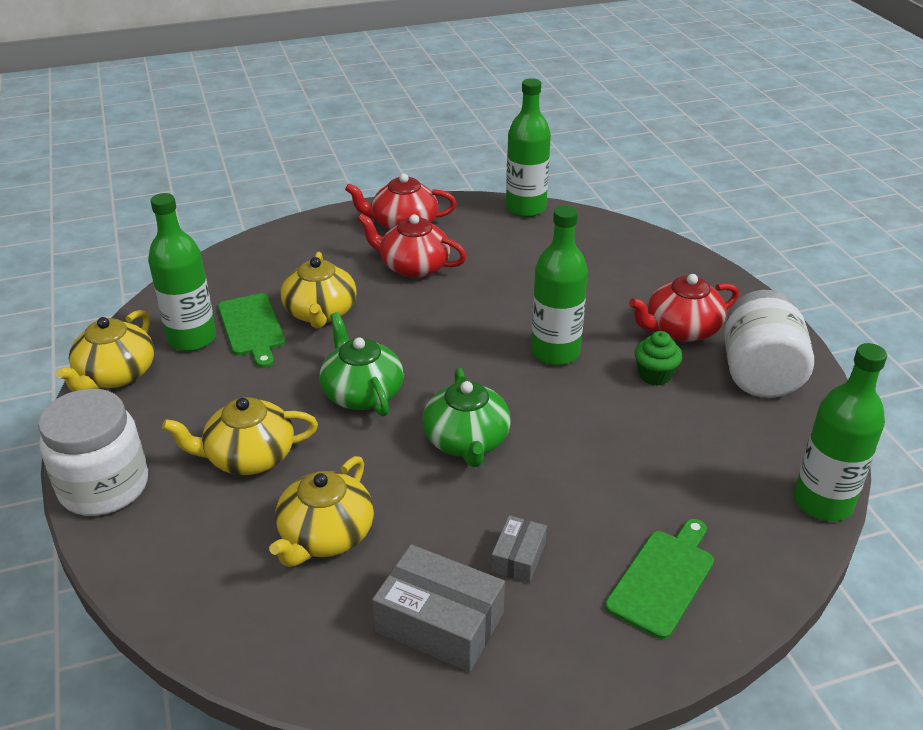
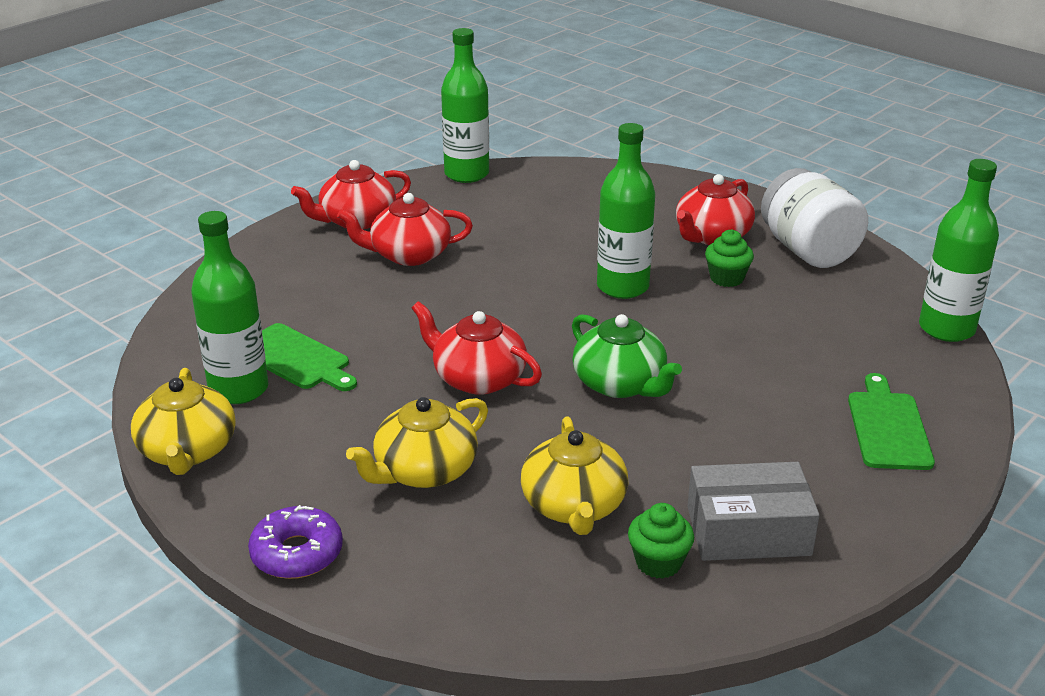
camera: 30 degrees left, 5 degrees down
(104, 487) = (297, 553): white jar -> purple donut
(320, 313) = (356, 323): yellow teapot -> none
(340, 617) = (658, 562): none -> green cupcake
(362, 393) = (478, 378): green teapot -> red teapot
(518, 557) = (760, 456): grey box -> none

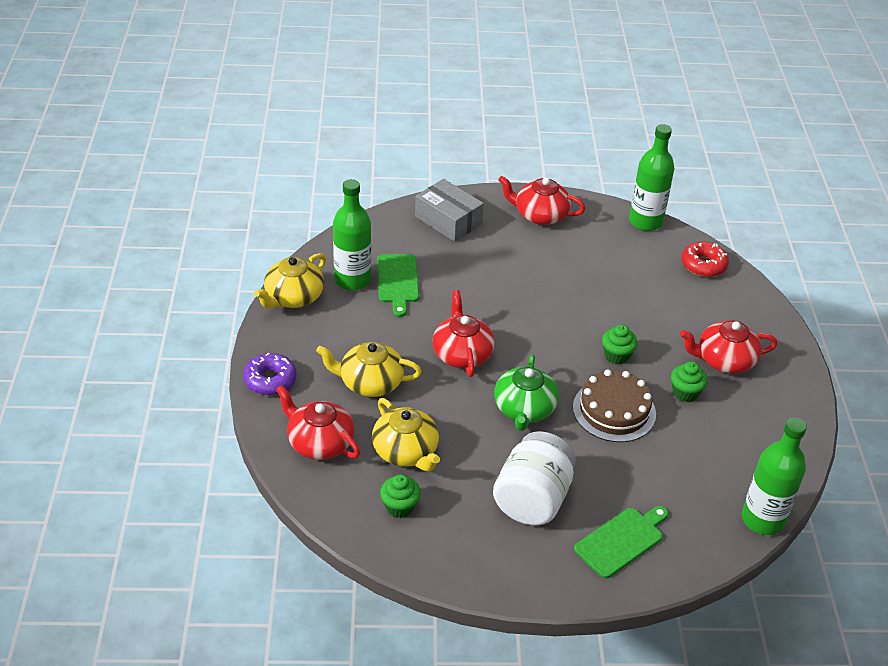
camera: 45 degrees right, 10 degrees up
(409, 255) = (535, 256): red teapot -> red teapot (319, 442)
(572, 179) = (703, 265): none -> red donut
(574, 506) = (406, 451): yellow teapot -> yellow teapot turned 75 degrees counterclockwise
(622, 287) = (616, 355): green bottle -> green cupcake
(697, 330) = (614, 410): none -> brown cake
(748, 531) = (462, 528): grey box -> grey box (448, 220)
(808, 251) = (767, 411): white jar -> white jar (532, 499)

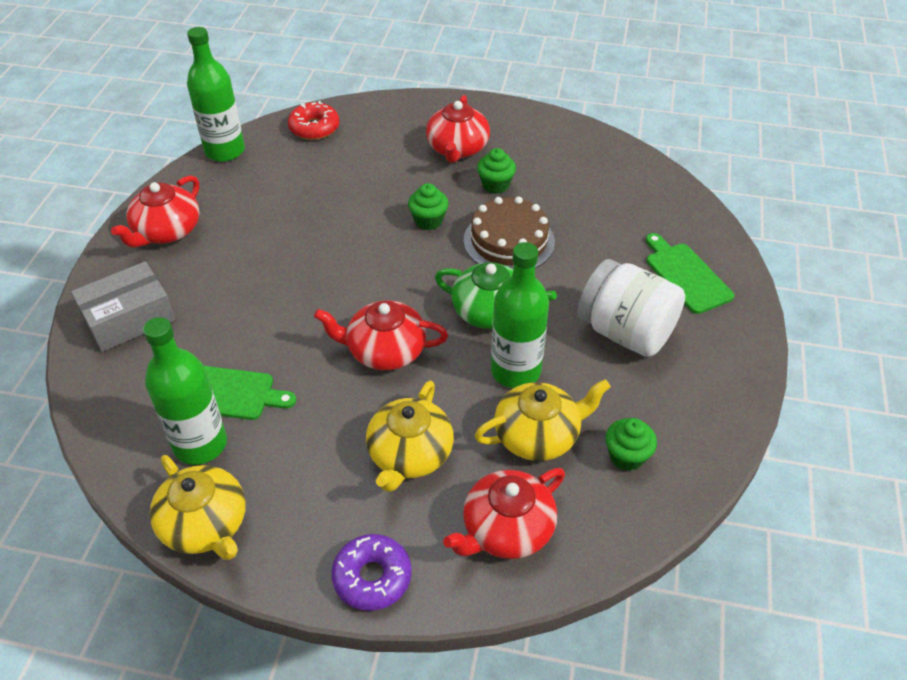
camera: 75 degrees left, 5 degrees up
(762, 519) = (664, 176): green bottle -> green bottle (515, 371)

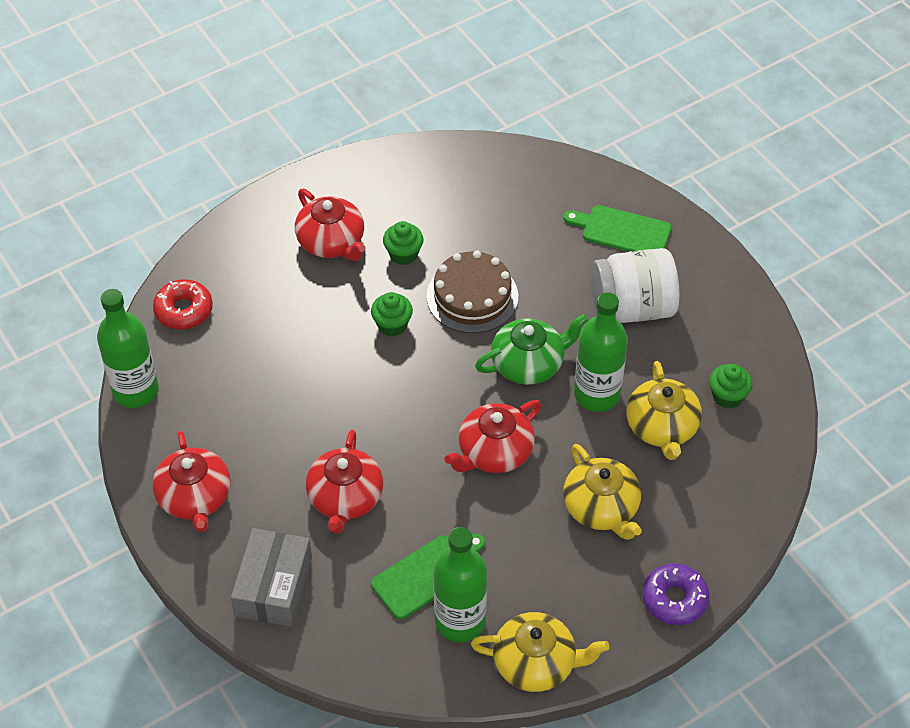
camera: 45 degrees left, 5 degrees up
(506, 529) = (713, 502): red teapot -> red teapot (345, 498)
(538, 435) = (662, 427): yellow teapot -> yellow teapot turned 150 degrees clockwise

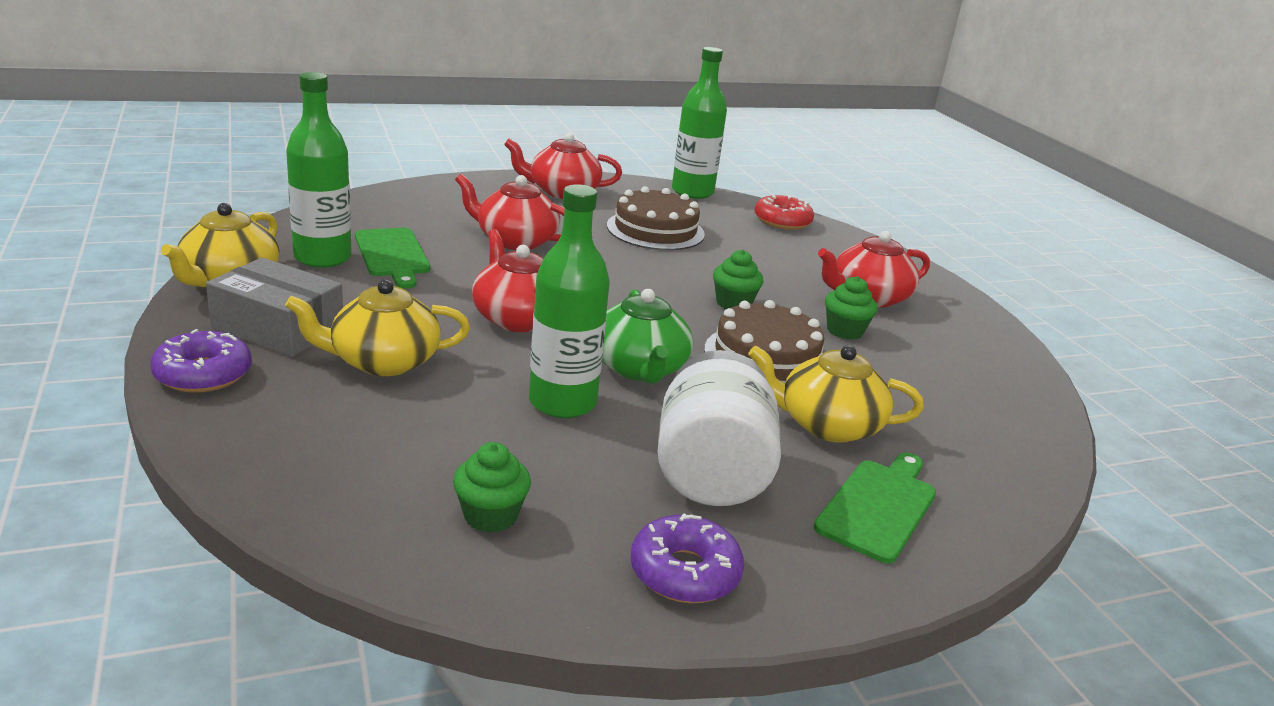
camera: 100 degrees right, 25 degrees down
(261, 402) = (655, 230): none -> brown cake
(274, 586) = (444, 200): grey box -> grey box (278, 328)
(662, 427) = (473, 438): yellow teapot -> yellow teapot (827, 425)
(724, 306) = (684, 572): none -> purple donut

